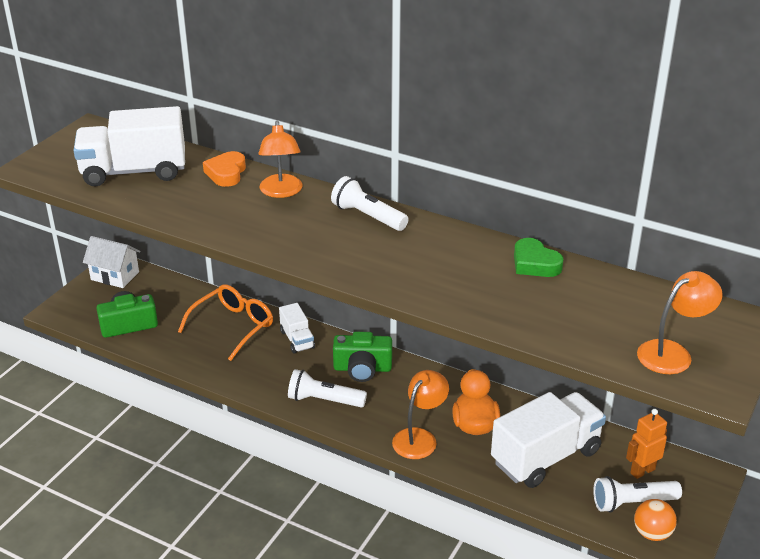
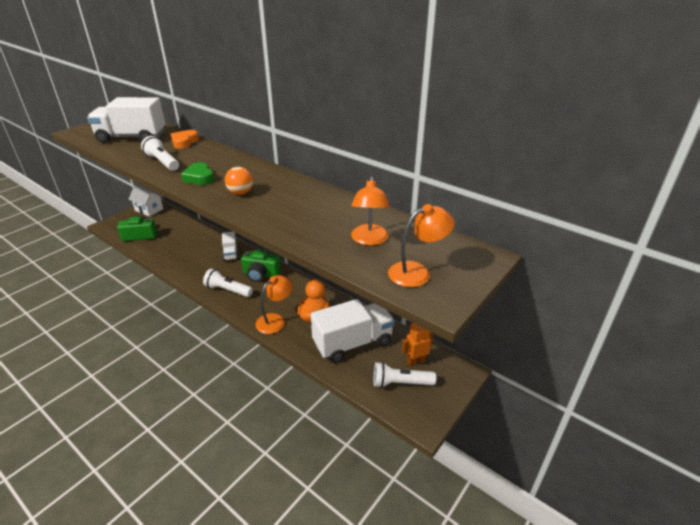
camera: 10 degrees right, 0 degrees up
(233, 326) = (198, 242): orange glasses -> none
(281, 192) = (209, 153): orange lamp -> orange lamp (369, 240)
(368, 216) = (253, 170): white flashlight -> white flashlight (162, 162)
(534, 263) = (346, 205): green heart -> green heart (199, 177)
(652, 533) = (407, 407): orange ball -> orange ball (240, 193)

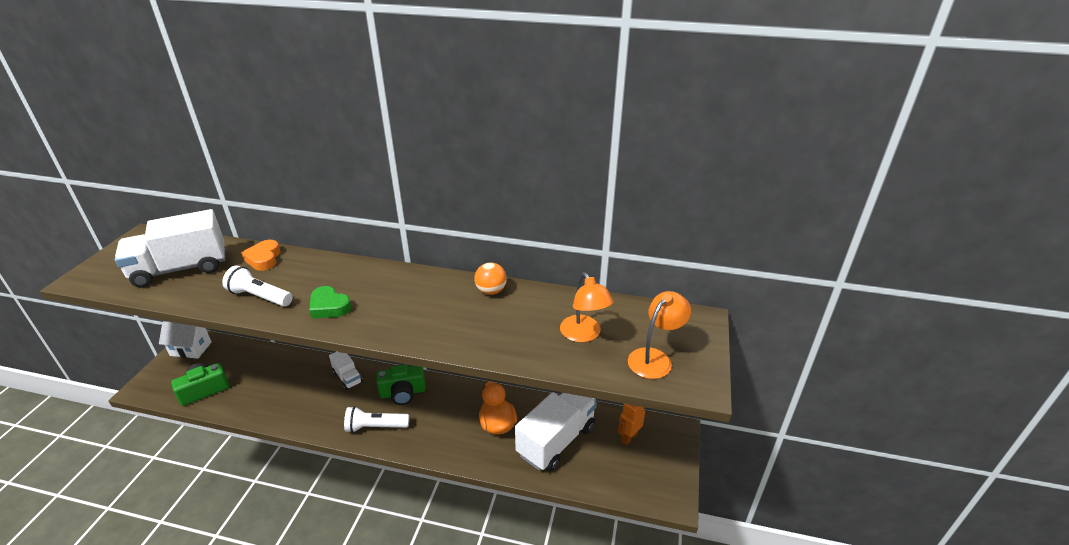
camera: 25 degrees left, 0 degrees up
(240, 193) = (398, 314): orange ball -> orange ball (491, 291)
(275, 320) = (457, 444): orange lamp -> none
(400, 383) = (628, 466): white flashlight -> none

